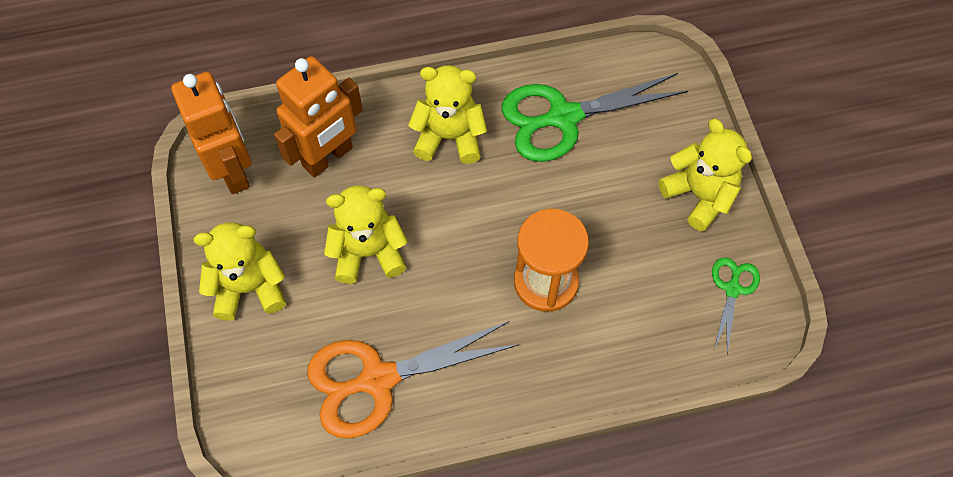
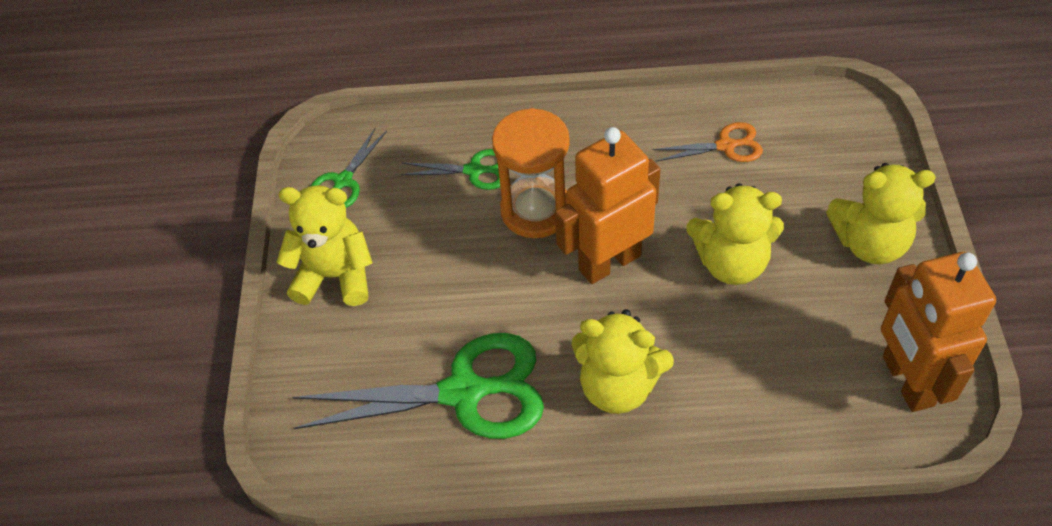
camera: 165 degrees left, 10 degrees down
(328, 157) = (780, 381): orange robot -> orange robot (609, 262)
(378, 379) = (726, 146): orange scissors -> orange scissors, size x0.50
(613, 317) = (474, 171): none -> green scissors
(699, 195) = (335, 276): yellow teddy bear -> yellow teddy bear turned 120 degrees clockwise

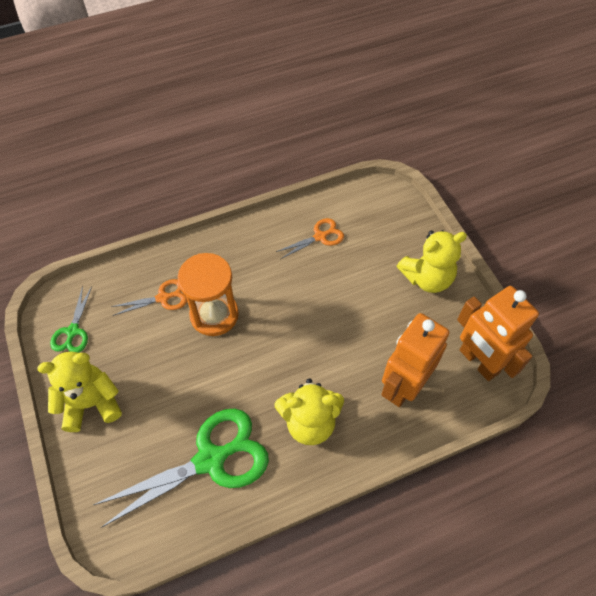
camera: 25 degrees left, 5 degrees up
(474, 171) = (163, 298): green scissors -> orange scissors
(609, 262) = (274, 337): orange robot -> orange robot (403, 386)
(731, 263) = (350, 315): yellow teddy bear -> none

